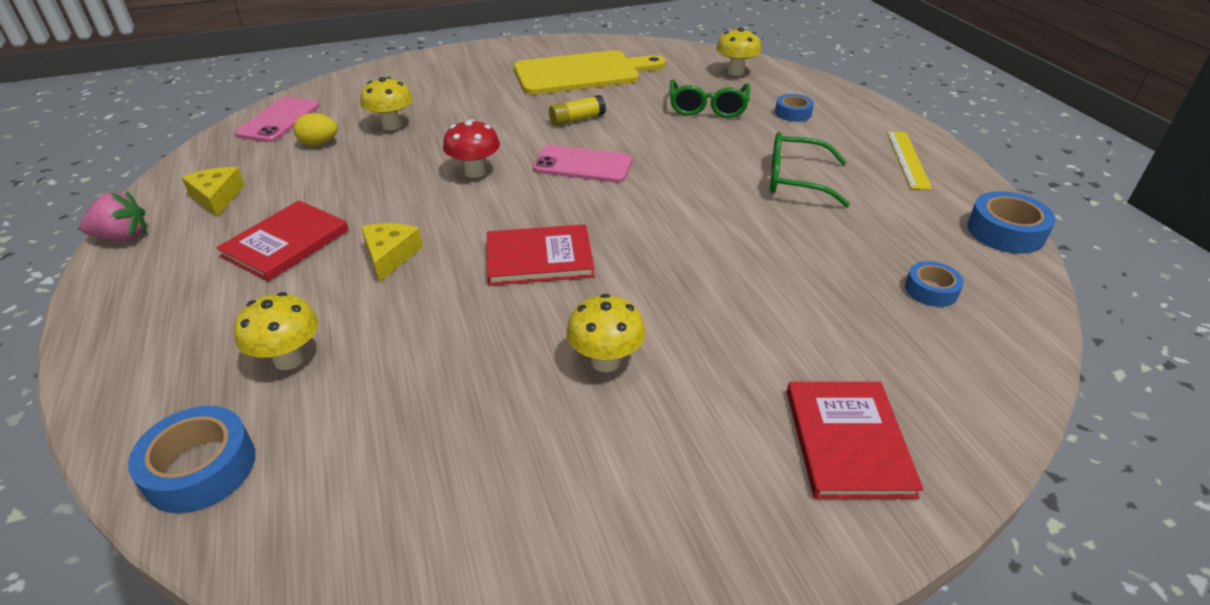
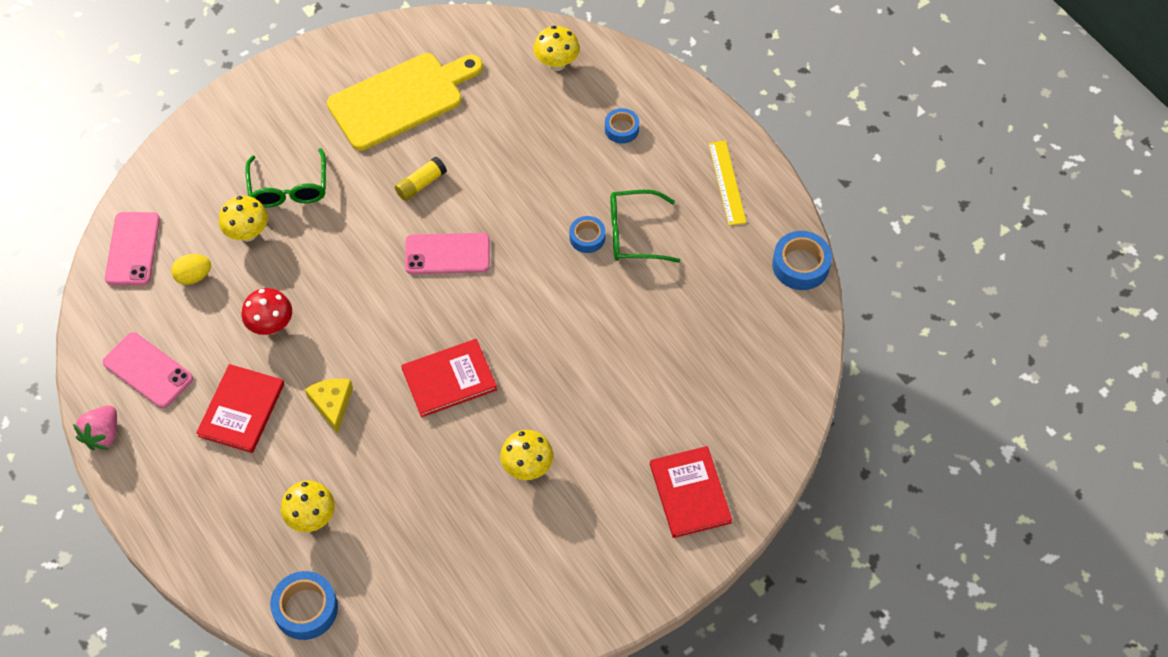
camera: 15 degrees left, 20 degrees up
(123, 237) = (102, 435): pink strawberry -> pink strawberry turned 135 degrees clockwise
(217, 197) = (148, 370): yellow cheese -> pink phone
(475, 172) = (356, 285): red mushroom -> red mushroom (271, 326)
(707, 107) = (540, 136): green glasses -> green glasses (289, 187)
(931, 290) = (742, 346): blue tape -> blue tape (587, 237)

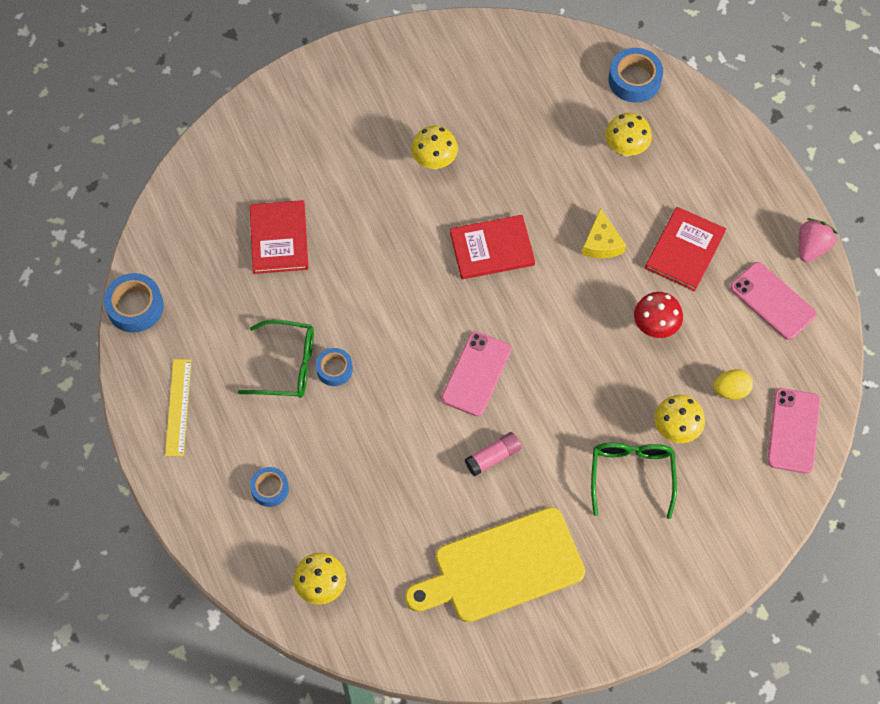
camera: 170 degrees left, 5 degrees up
(421, 184) = (493, 457): yellow glue stick -> pink glue stick
(447, 254) = (476, 374): pink phone -> pink phone turned 75 degrees counterclockwise
(690, 493) = (300, 119): red book -> red book (279, 238)

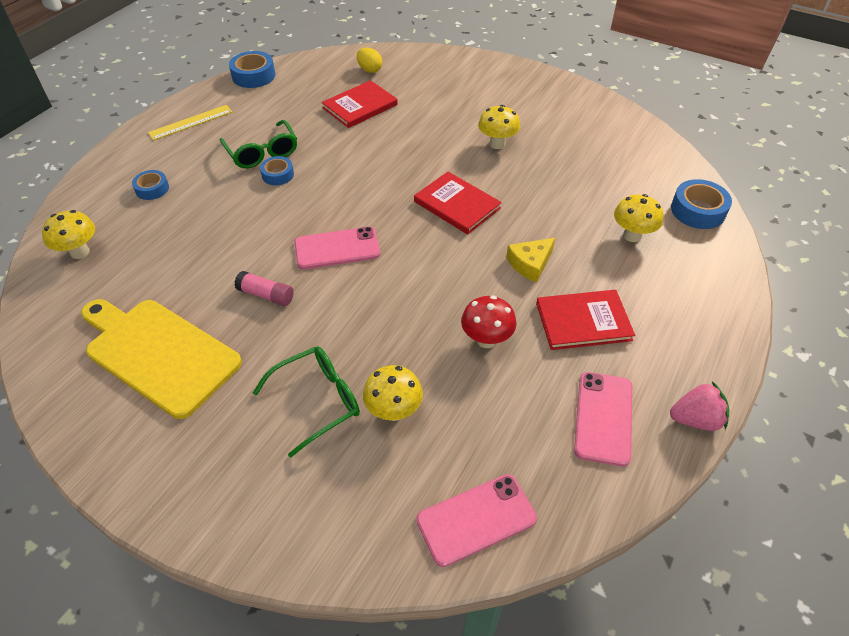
camera: 55 degrees right, 15 degrees down
(730, 390) = (474, 434): yellow egg -> yellow egg (370, 70)

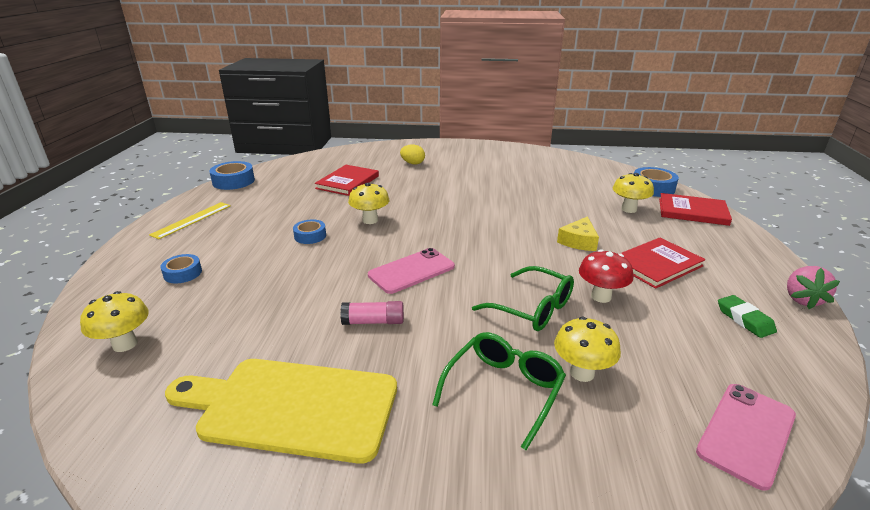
camera: 25 degrees left, 20 degrees down
(262, 152) = (282, 225): green glasses -> green glasses (531, 308)
(370, 70) = (336, 162): yellow egg -> yellow egg (413, 163)
(457, 205) = (485, 221): red book -> red book (692, 211)
(497, 144) = (479, 182): yellow mushroom -> yellow mushroom (370, 220)
(603, 418) = (744, 319): pink phone -> green eraser
(695, 419) = (802, 299): pink strawberry -> pink strawberry turned 135 degrees clockwise

